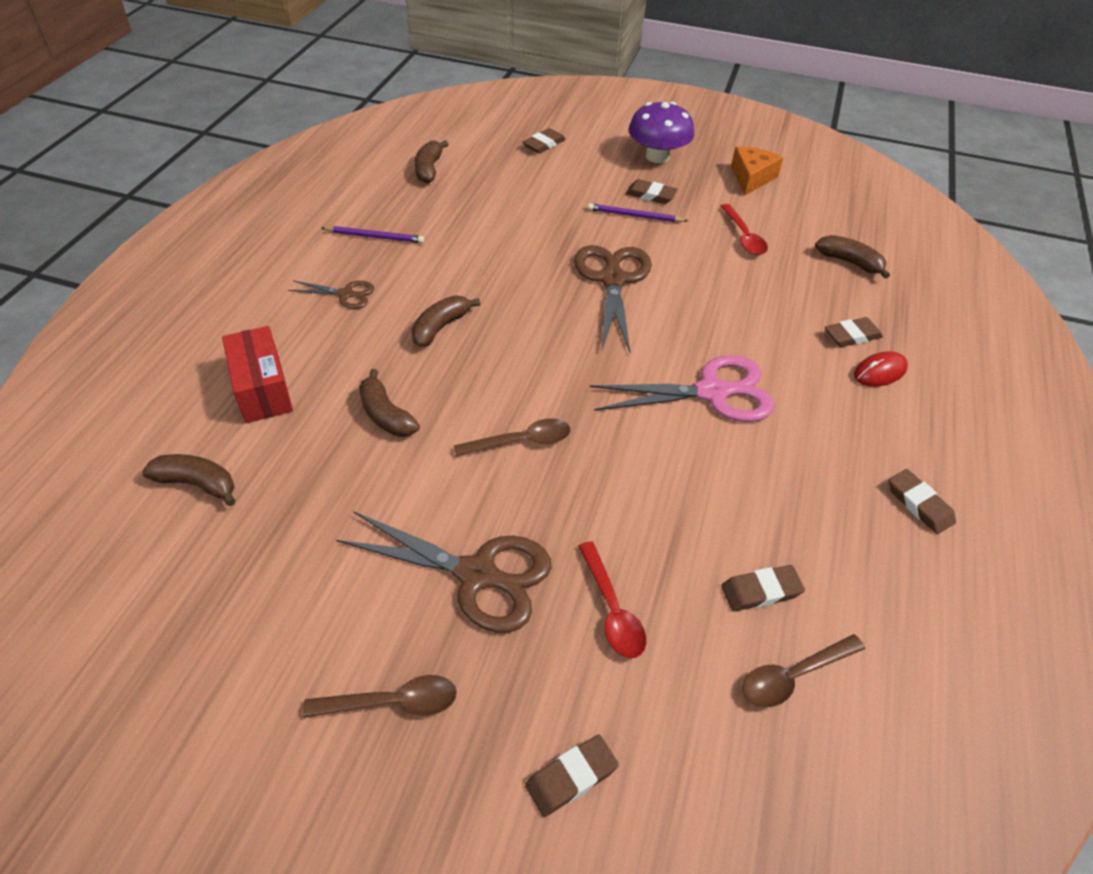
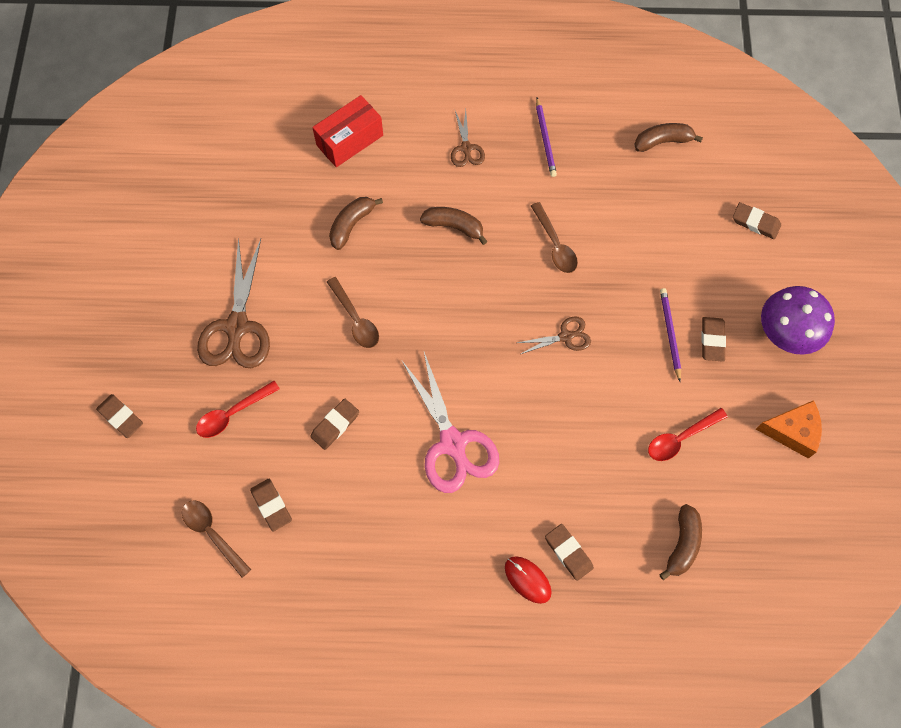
camera: 75 degrees right, 20 degrees up
(197, 484) = (260, 143): brown banana -> none
(392, 702) = (143, 311): brown spoon -> brown spoon (555, 244)
(612, 279) = (566, 336): brown scissors -> brown scissors, size x0.51
(919, 504) = (383, 615): brown eraser -> brown eraser (335, 425)

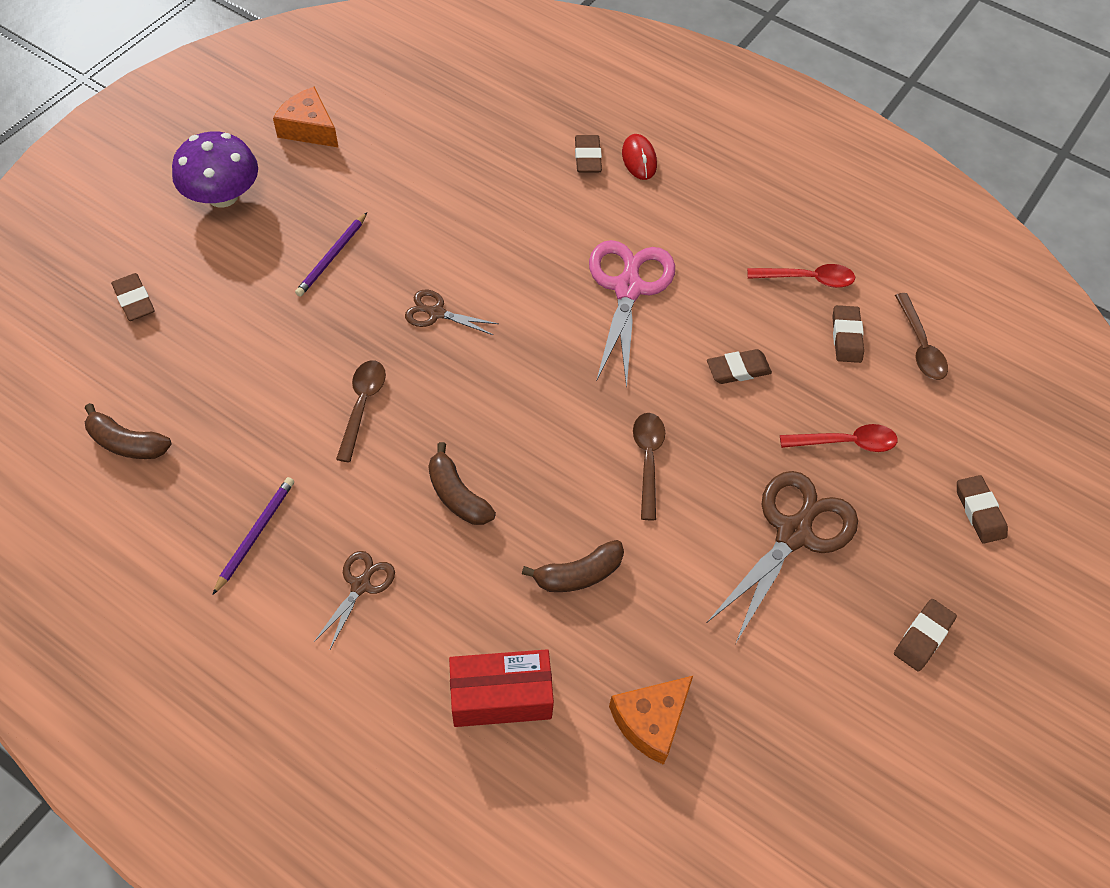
camera: 150 degrees left, 10 degrees down
(263, 174) = (650, 721): none -> orange cheese
(681, 438) = (410, 176): red spoon -> red spoon (807, 279)
(682, 544) = (485, 112): brown banana -> none
(712, 340) = (299, 229): brown eraser -> brown eraser (923, 637)

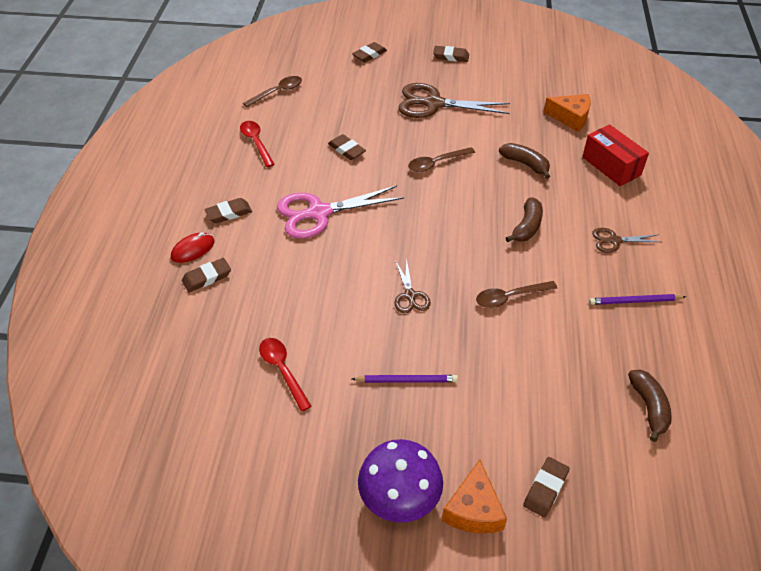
camera: 115 degrees left, 10 degrees down
(309, 128) = (280, 479): orange cheese -> orange cheese (473, 509)
(845, 442) = (364, 101): red spoon -> red spoon (282, 370)
(846, 337) = (291, 118): brown eraser -> brown eraser (229, 213)

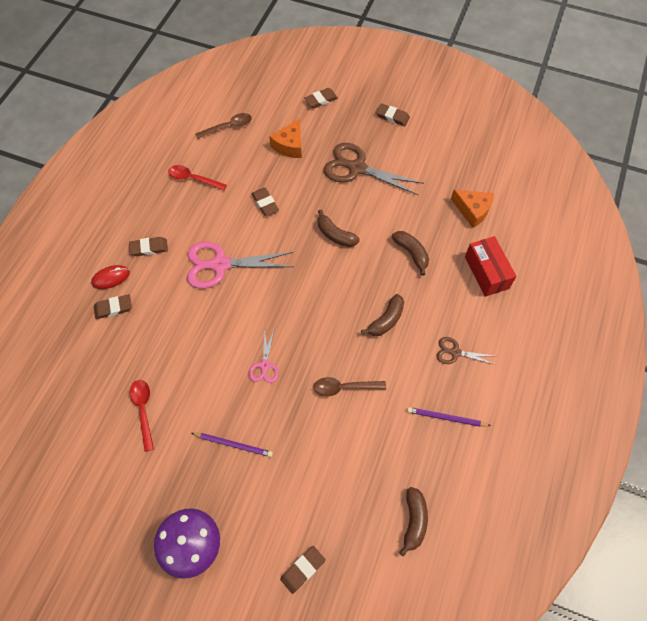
camera: 15 degrees right, 15 degrees up
(256, 143) = (193, 179): red spoon -> red spoon turned 60 degrees counterclockwise
(410, 296) = (264, 366): brown scissors -> pink scissors
(436, 163) = (335, 235): brown spoon -> brown banana
(473, 509) = (242, 571): orange cheese -> orange cheese (290, 145)

